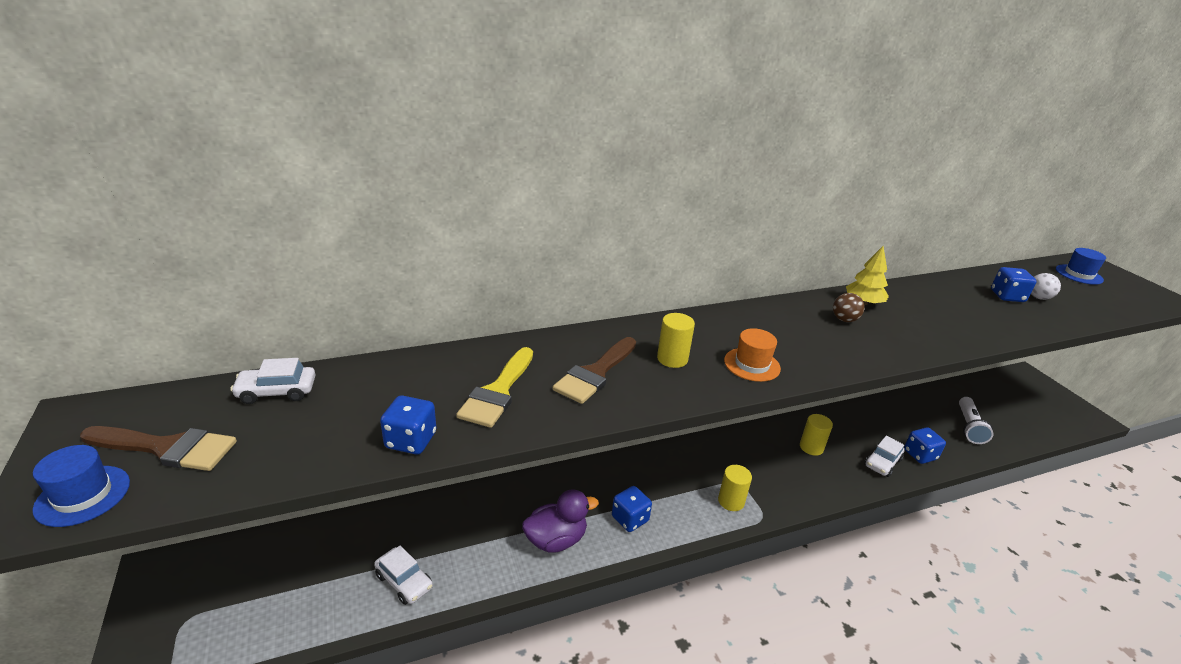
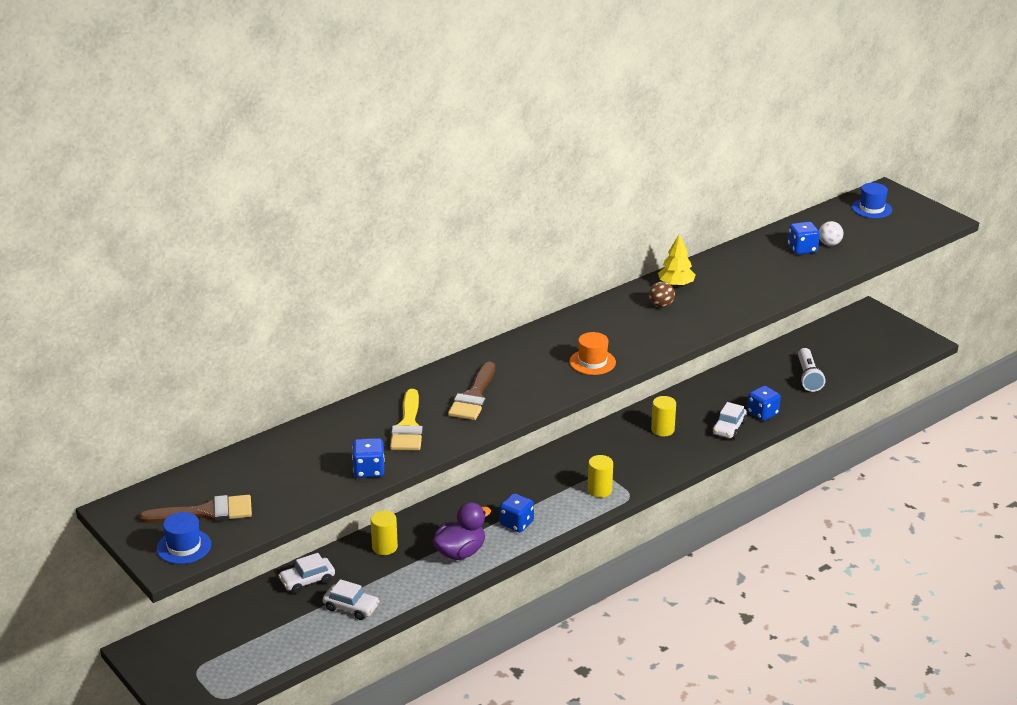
camera: 15 degrees left, 0 degrees up
(277, 392) = (244, 463): white car -> white car (307, 581)
(672, 359) = (528, 372): yellow cylinder -> yellow cylinder (384, 547)

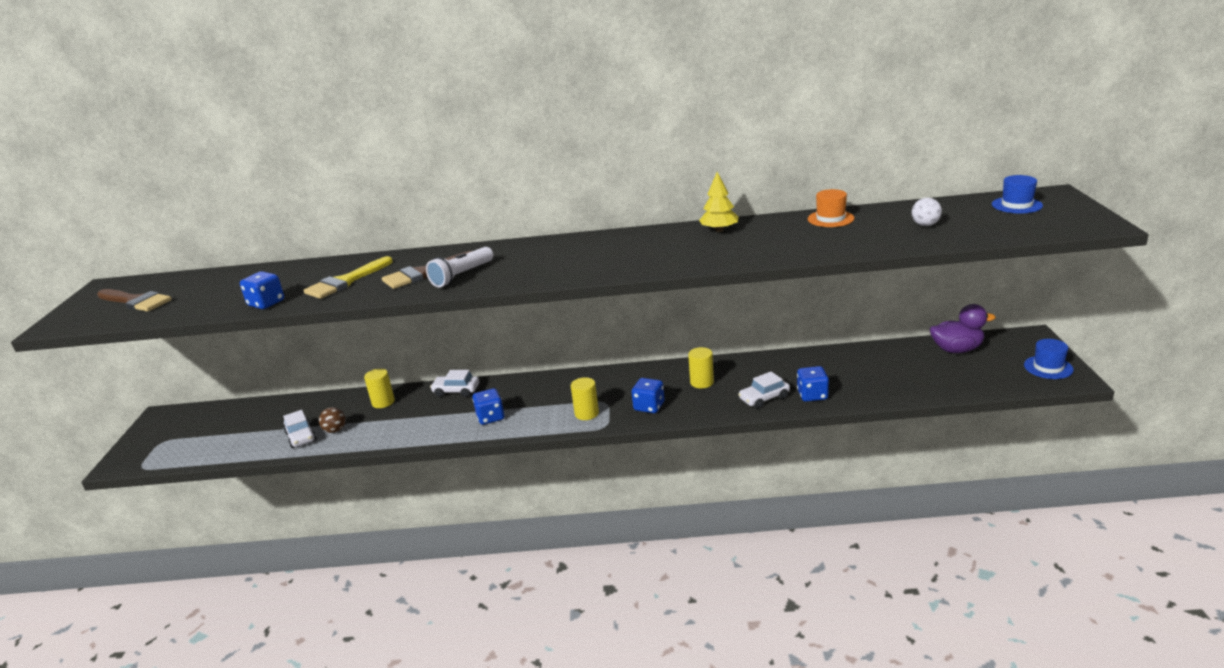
camera: 40 degrees right, 5 degrees down
(184, 547) = (82, 318): blue hat -> blue hat (1048, 367)
(307, 581) = (307, 407): white car -> white car (456, 391)
(460, 552) = (423, 424): purple duck -> purple duck (957, 349)
(592, 362) = (553, 270): orange hat -> orange hat (830, 219)
(661, 305) = (680, 242): brown ball -> brown ball (335, 430)
(802, 249) = (888, 224): blue dice -> blue dice (649, 406)
(808, 377) = (897, 377): white flashlight -> white flashlight (462, 276)

